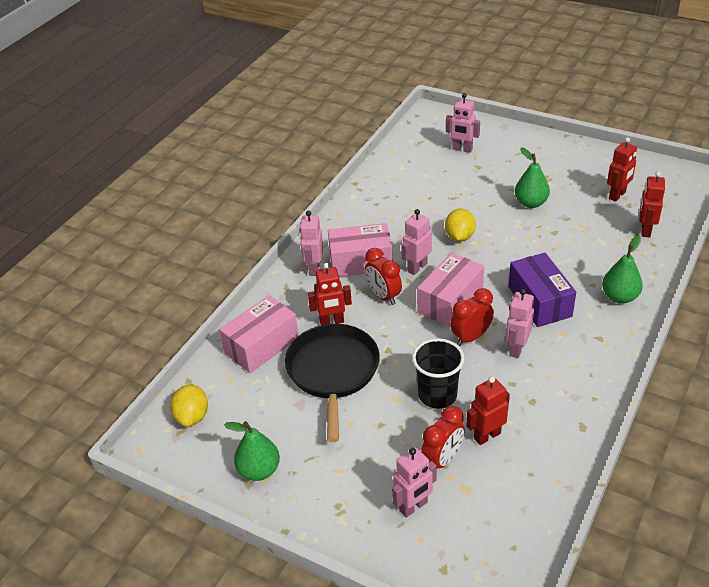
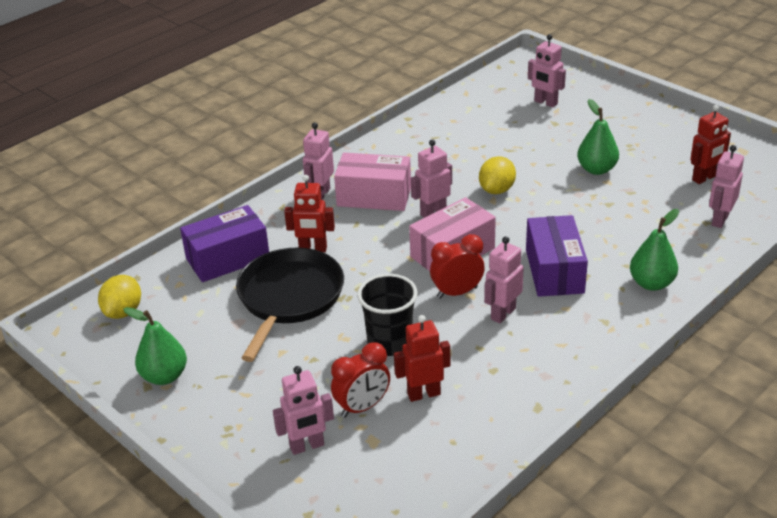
camera: 15 degrees right, 5 degrees down
(262, 346) = (228, 258): pink box -> purple box
(383, 296) = (381, 234): red clock -> none
(645, 230) = (719, 220): red robot -> pink robot

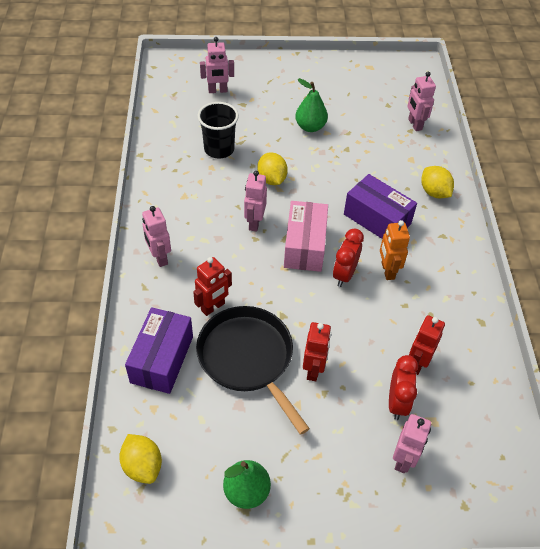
camera: 50 degrees left, 15 degrees up
(374, 196) = (199, 235): pink box -> none
(390, 343) = (353, 342): black cup -> black cup (219, 149)
(502, 313) = (387, 271): pink robot -> orange robot
(651, 283) = (434, 192): green pear -> yellow lemon
(704, 178) = (374, 99): red robot -> red robot (313, 370)

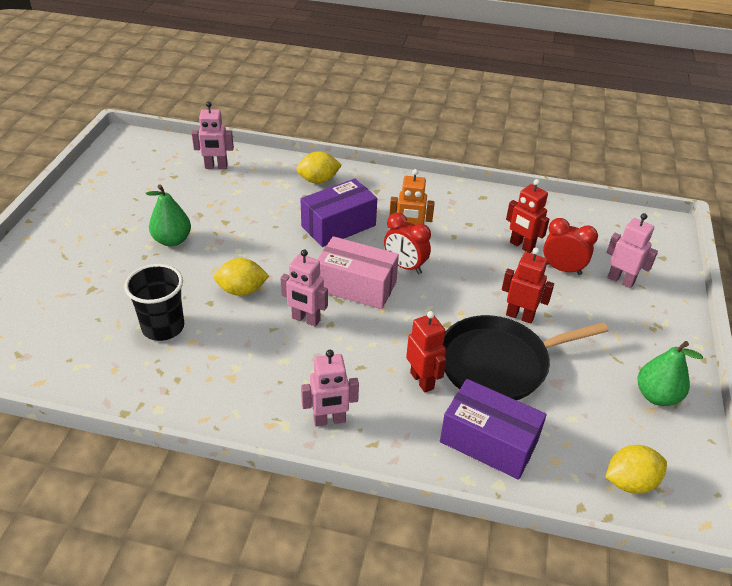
camera: 75 degrees left, 10 degrees down
(217, 91) = (46, 307): pink robot -> none

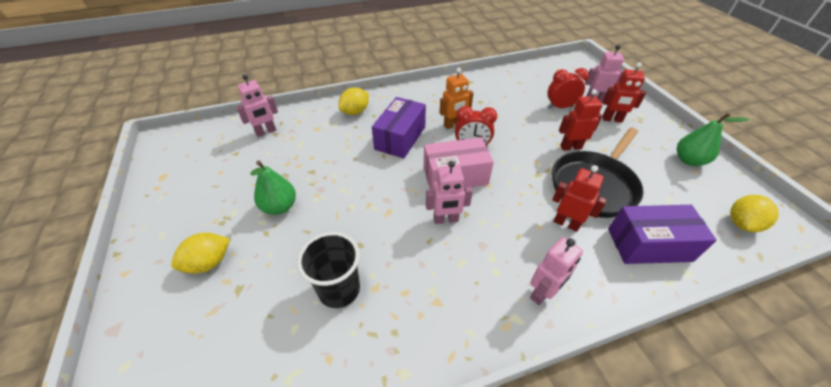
camera: 30 degrees left, 5 degrees up
(242, 290) = (376, 221): yellow lemon -> yellow lemon (209, 263)
(521, 246) = (524, 102): red robot -> red robot (612, 119)

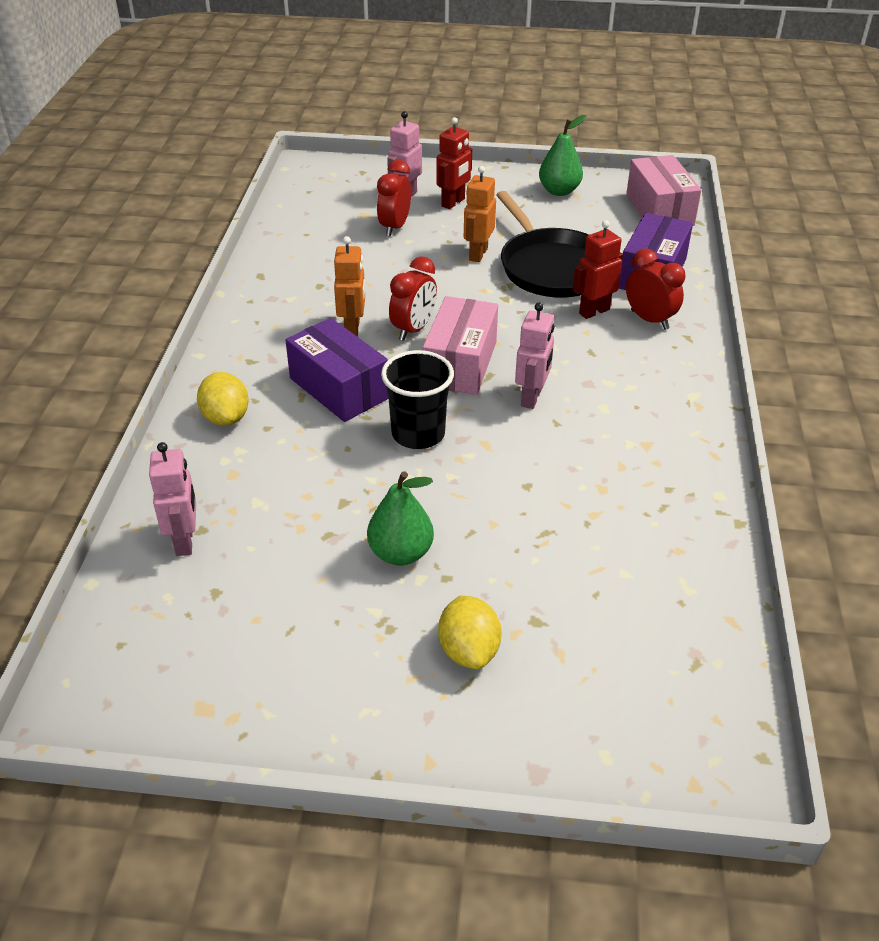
camera: 65 degrees left, 5 degrees down
(339, 289) = (588, 520): black cup -> black cup (418, 434)
(542, 293) = (673, 366): pink robot -> none
(570, 147) = (478, 254): red robot -> orange robot
(587, 260) = (649, 320): none -> red clock
(741, 224) = (659, 210): yellow lemon -> pink box

